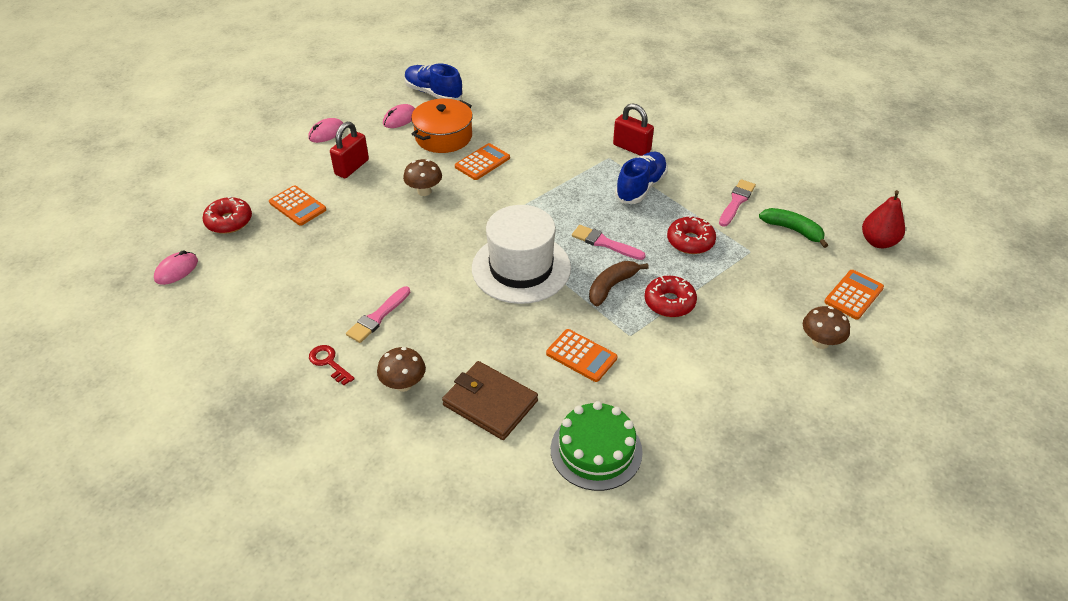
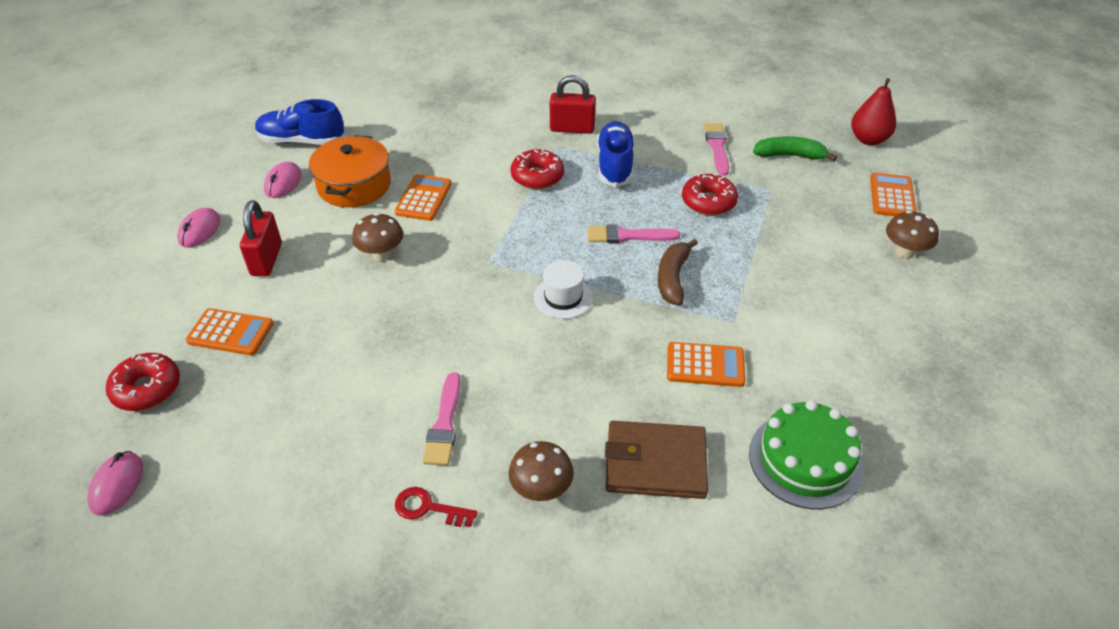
camera: 30 degrees left, 0 degrees up
(521, 268) = (563, 297): white hat -> white hat, size x0.48
(669, 302) = (741, 271): red donut -> red donut (537, 176)

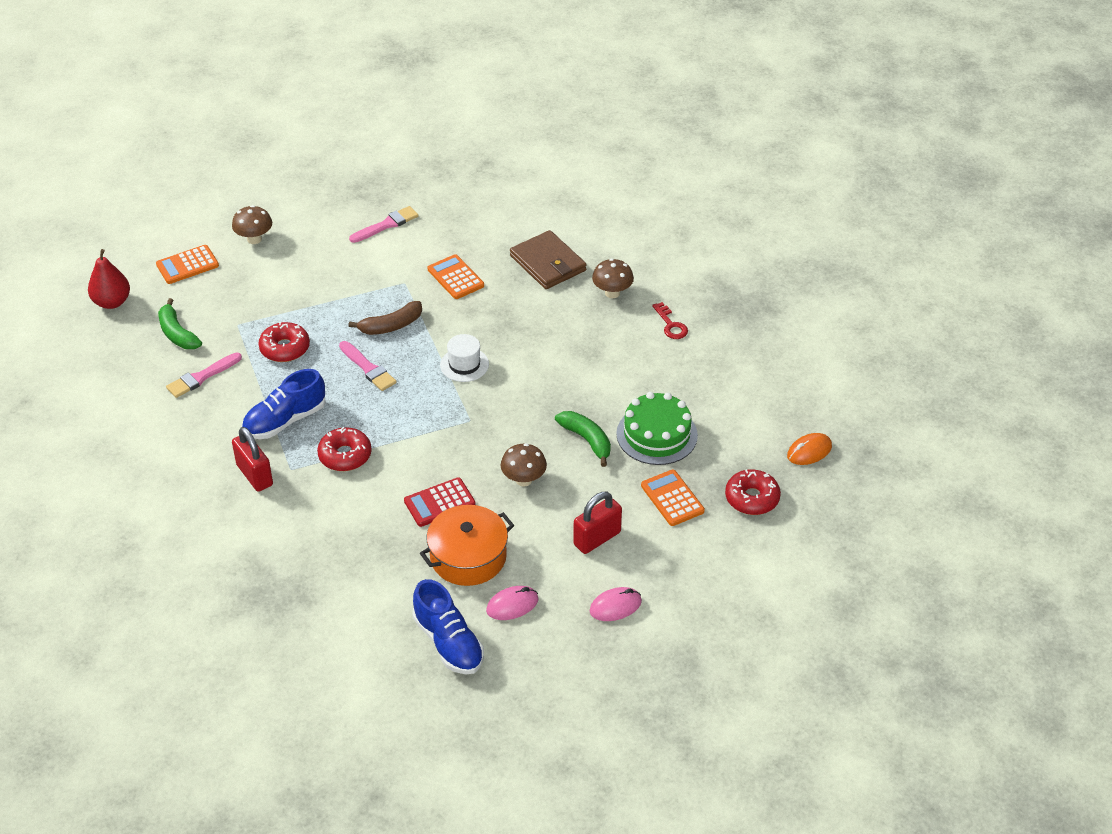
camera: 130 degrees left, 0 degrees up
(117, 485) = (809, 451): pink mouse -> orange mouse
(368, 321) = (587, 440): none -> green banana
(423, 198) = (439, 503): orange calculator -> red calculator
(444, 424) = (617, 353): pink brush -> pink brush (386, 225)
(805, 460) = (485, 215): green cake -> green cake (657, 434)

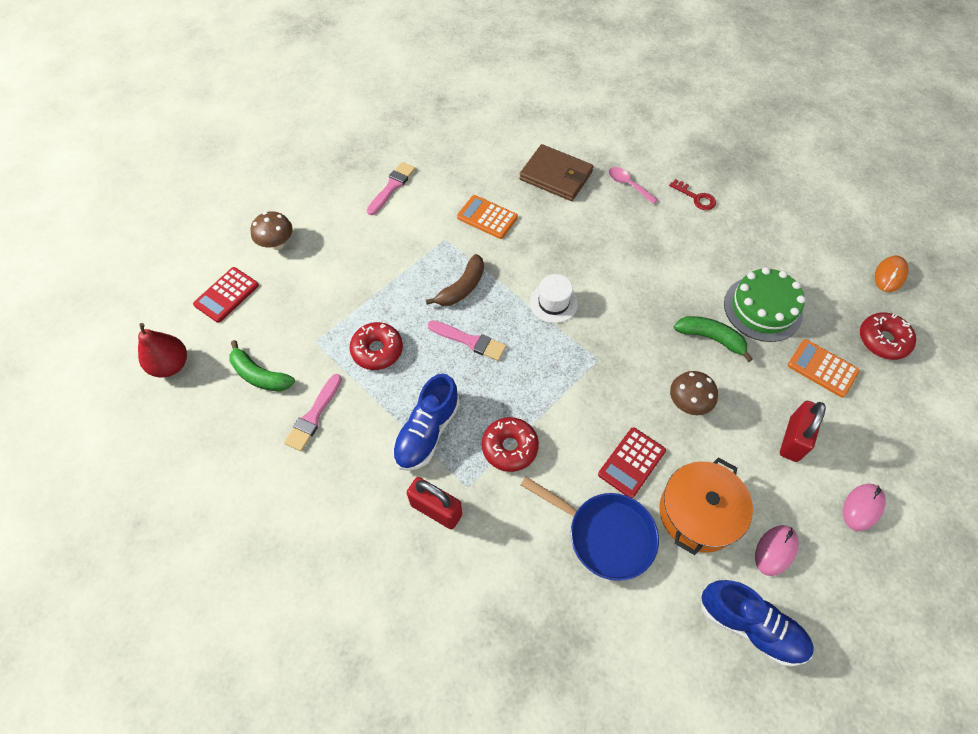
camera: 25 degrees left, 15 degrees up
(187, 265) = (227, 295): orange calculator -> red calculator
(378, 542) = (605, 535): none -> blue pan
(612, 293) = (628, 185): brown mushroom -> pink spoon

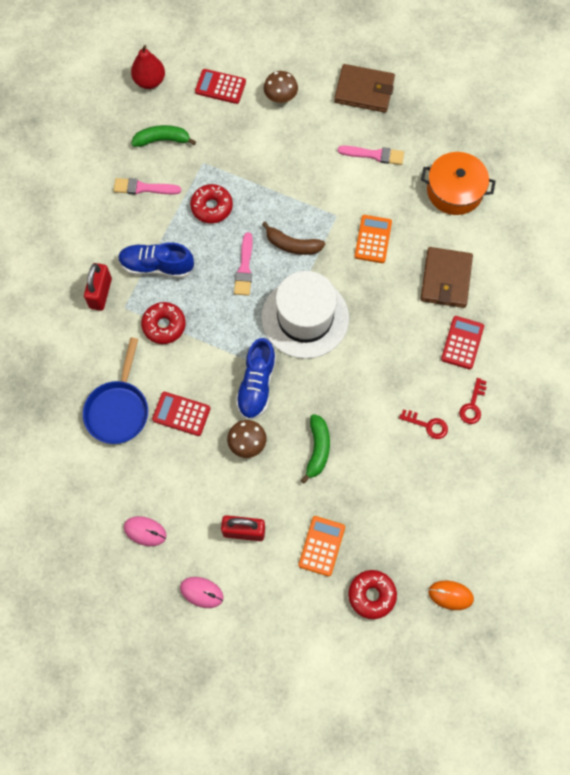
camera: 70 degrees right, 10 degrees up
(260, 375) = (162, 140): green banana -> green banana turned 75 degrees clockwise
(313, 172) = (364, 90): none -> brown wallet
(553, 303) = (305, 318): white hat -> white hat, size x2.08
(628, 185) = (462, 343): pink spoon -> red calculator
(698, 513) = (156, 471): orange pot -> orange pot (454, 191)
(707, 238) = (427, 425): none -> red key
(750, 626) = (83, 522): blue shoe -> blue shoe (256, 385)
(762, 308) = (366, 487): green cake -> none

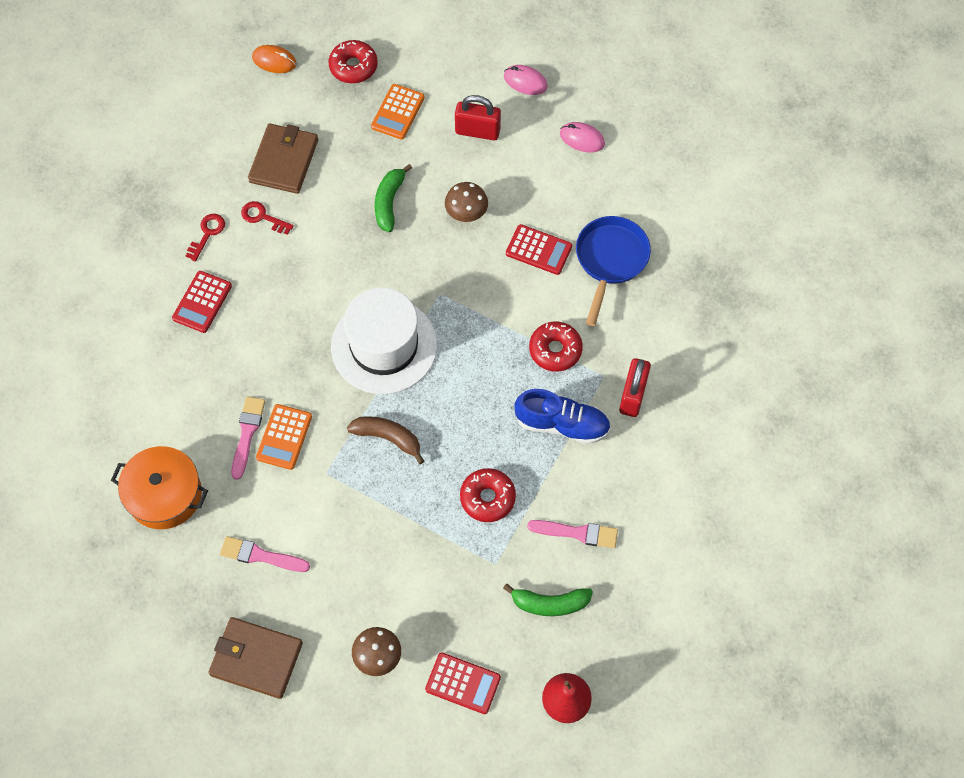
camera: 175 degrees left, 5 degrees down
(244, 268) = (452, 413): pink brush -> pink brush (247, 433)
(256, 385) = (450, 274): blue shoe -> none
(446, 279) = (204, 378): brown wallet -> brown wallet (284, 161)

